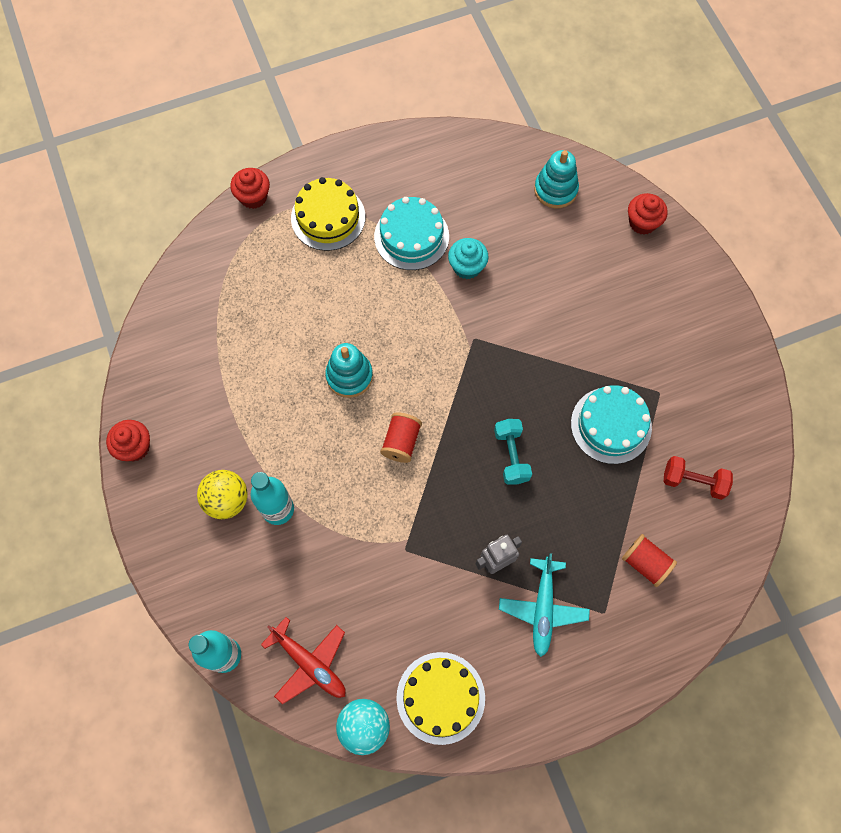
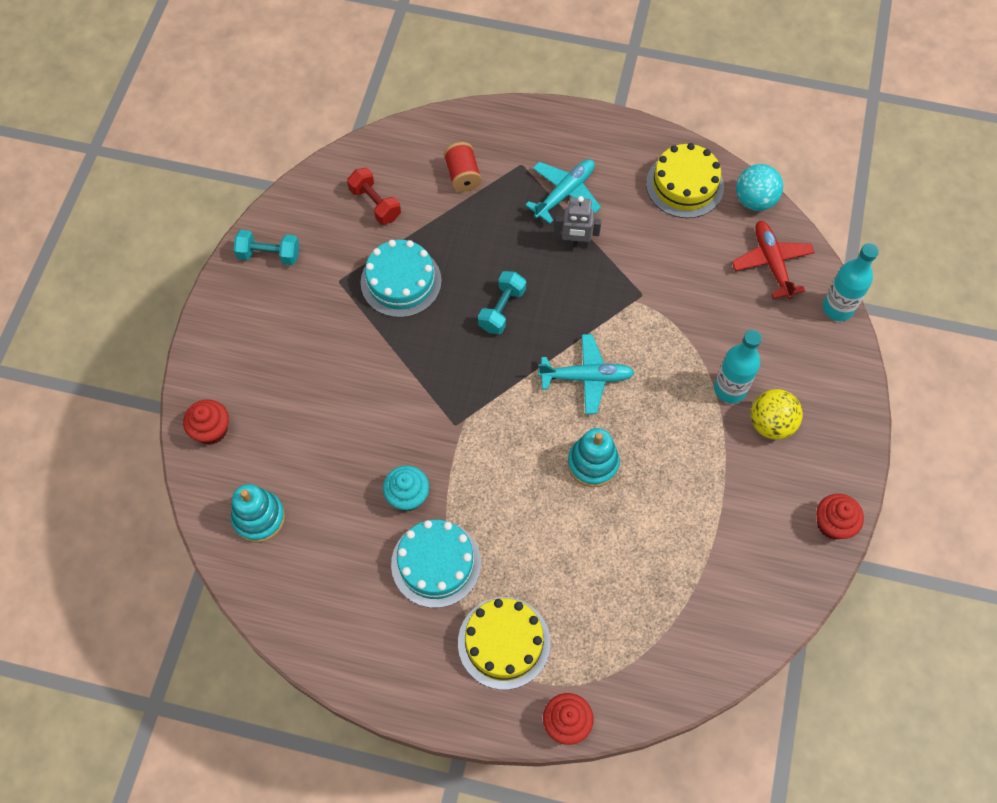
camera: 145 degrees left, 5 degrees down
(401, 442) = (586, 377): red spool -> turquoise plane
(732, 377) = (269, 255): none -> turquoise dumbbell

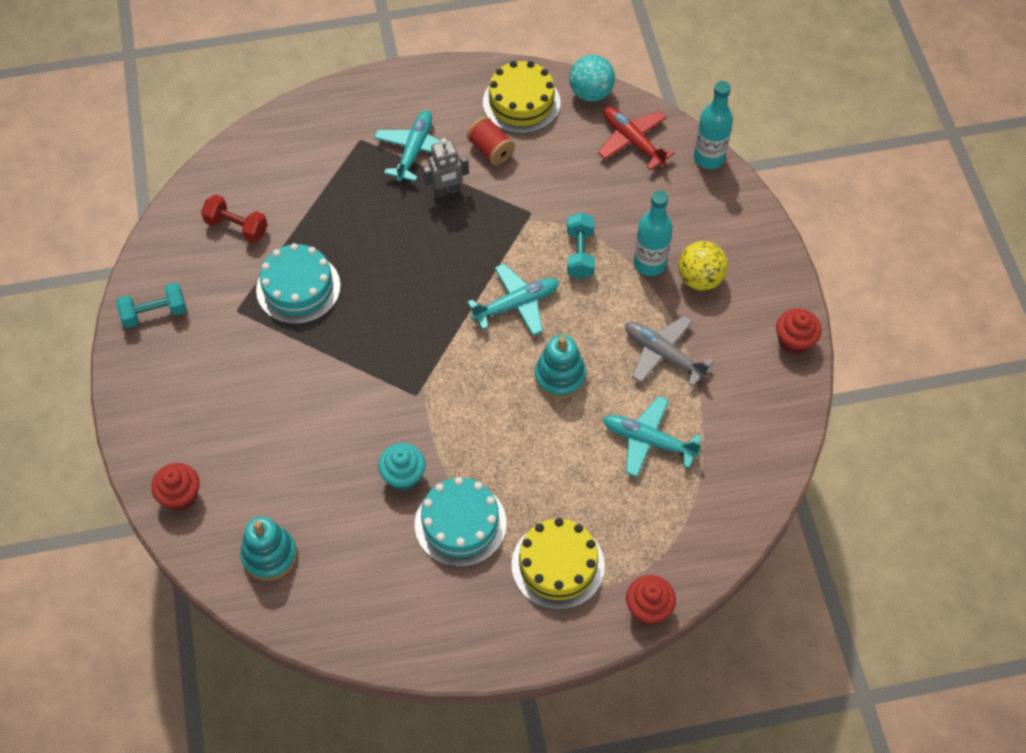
camera: 25 degrees left, 5 degrees down
(463, 175) = (309, 170): red spool -> red spool (491, 150)
(502, 309) = (408, 275): turquoise dumbbell -> turquoise dumbbell (580, 254)
(645, 561) = (648, 441): none -> turquoise plane
(699, 483) = (663, 354): none -> grey plane

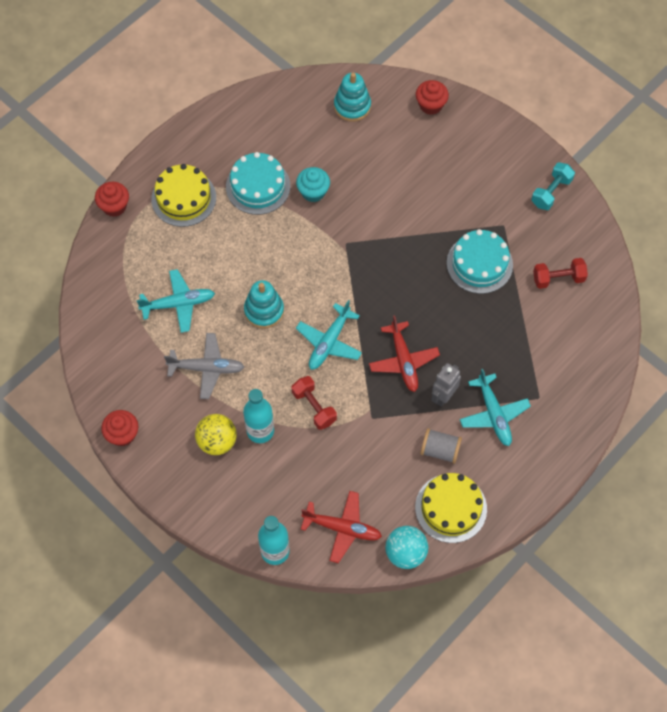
camera: 145 degrees right, 5 degrees up
(457, 244) = (403, 360): none -> red plane
(491, 150) = (440, 450): red spool -> grey spool
(580, 254) = (314, 407): turquoise dumbbell -> red dumbbell

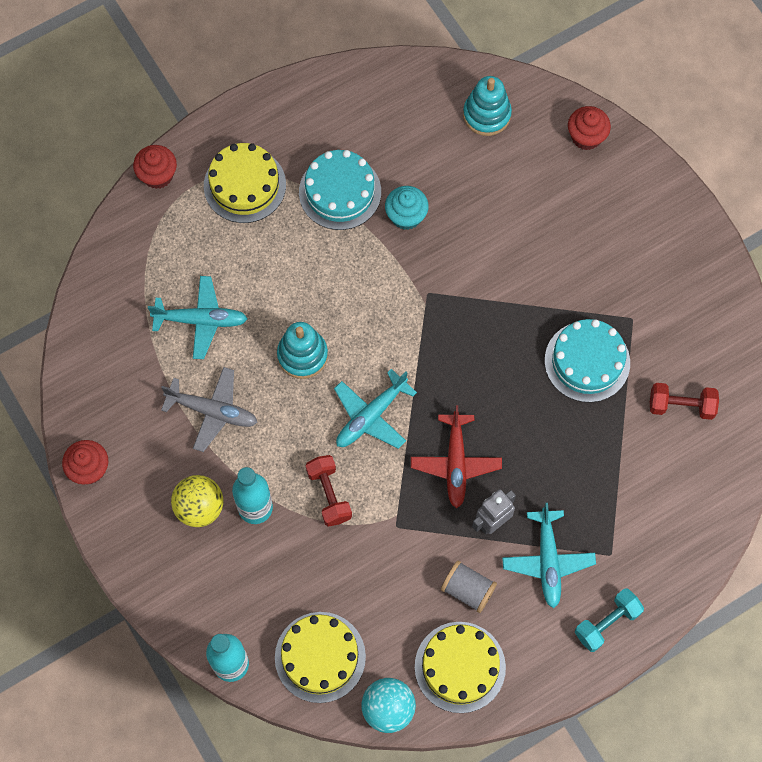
camera: 15 degrees right, 5 degrees up
(342, 528) = (320, 657): red plane -> yellow cake
(551, 192) = (706, 289): turquoise dumbbell -> turquoise dumbbell (607, 623)

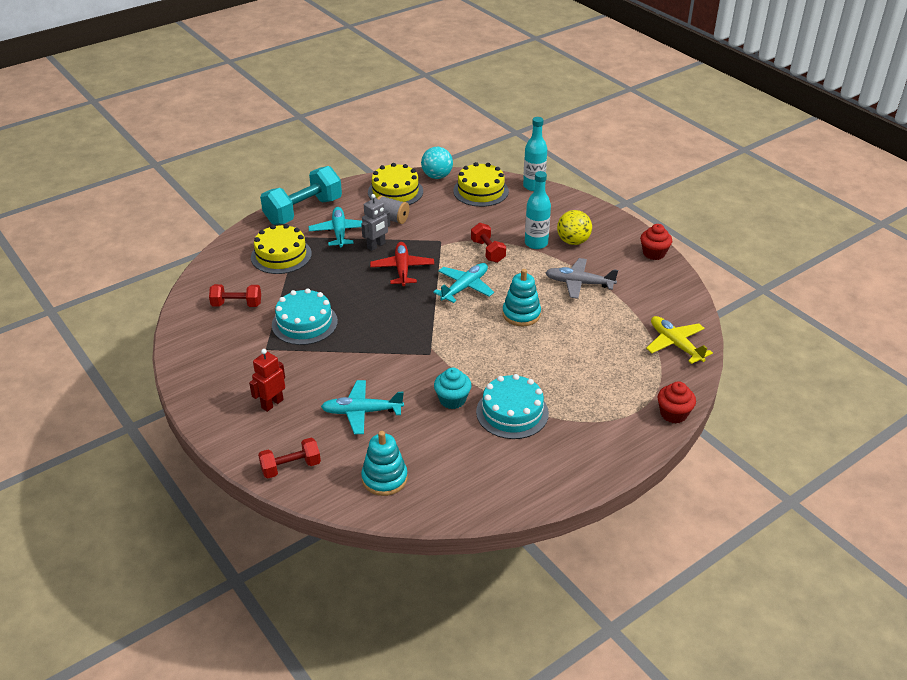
camera: 175 degrees right, 30 degrees down
(119, 284) = (675, 344): none -> yellow plane
(201, 320) = (604, 328): turquoise plane -> turquoise plane (362, 412)
(244, 185) = (596, 412): yellow cake -> yellow cake (281, 255)
(586, 137) = (291, 467): red cupcake -> red dumbbell
(607, 623) = (303, 211): turquoise dumbbell -> turquoise dumbbell, size x1.81
(615, 227) = (272, 404): none -> red robot

